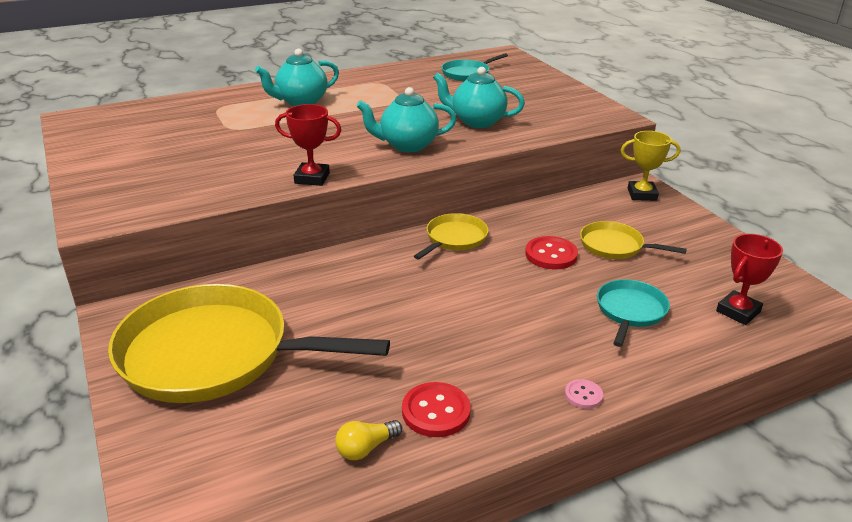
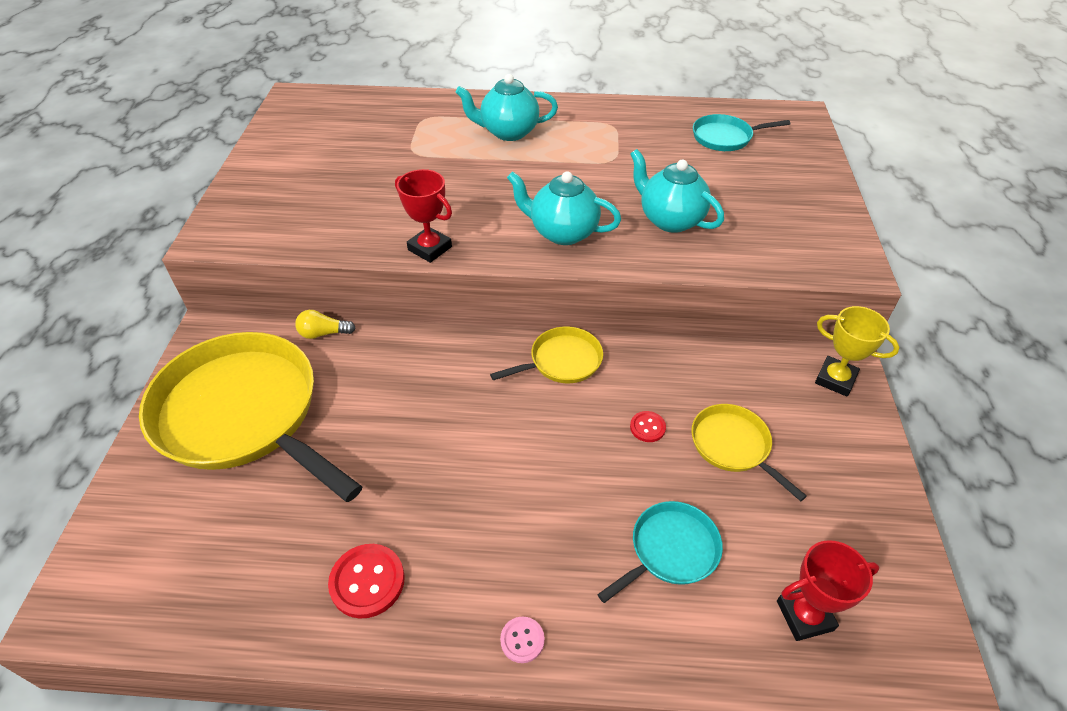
camera: 30 degrees right, 15 degrees up
(366, 448) = (276, 591): yellow light bulb -> yellow light bulb (323, 333)
(551, 255) = (647, 427): red button -> red button, size x0.56

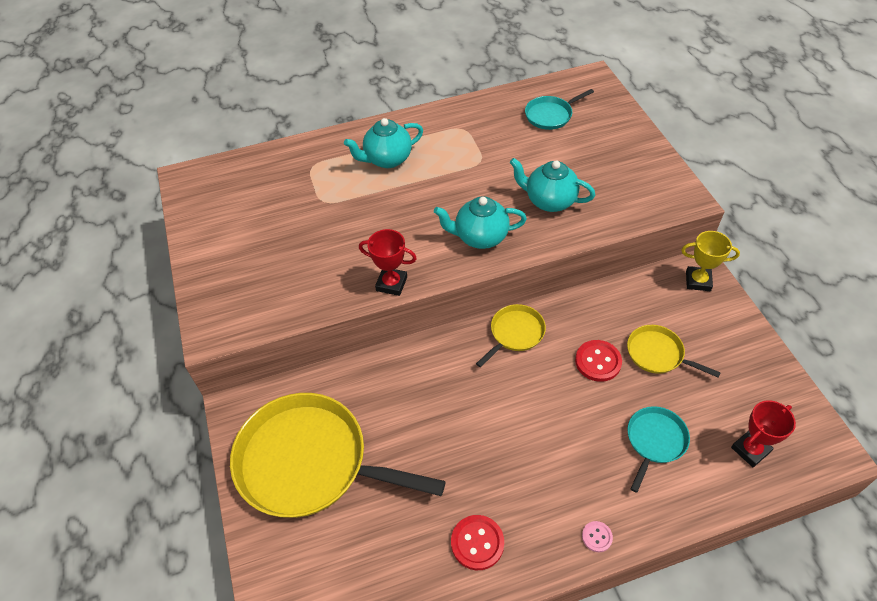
camera: 20 degrees left, 5 degrees up
(323, 333) = (327, 375): yellow light bulb -> none
(647, 427) = (598, 361): red button -> red button, size x1.77

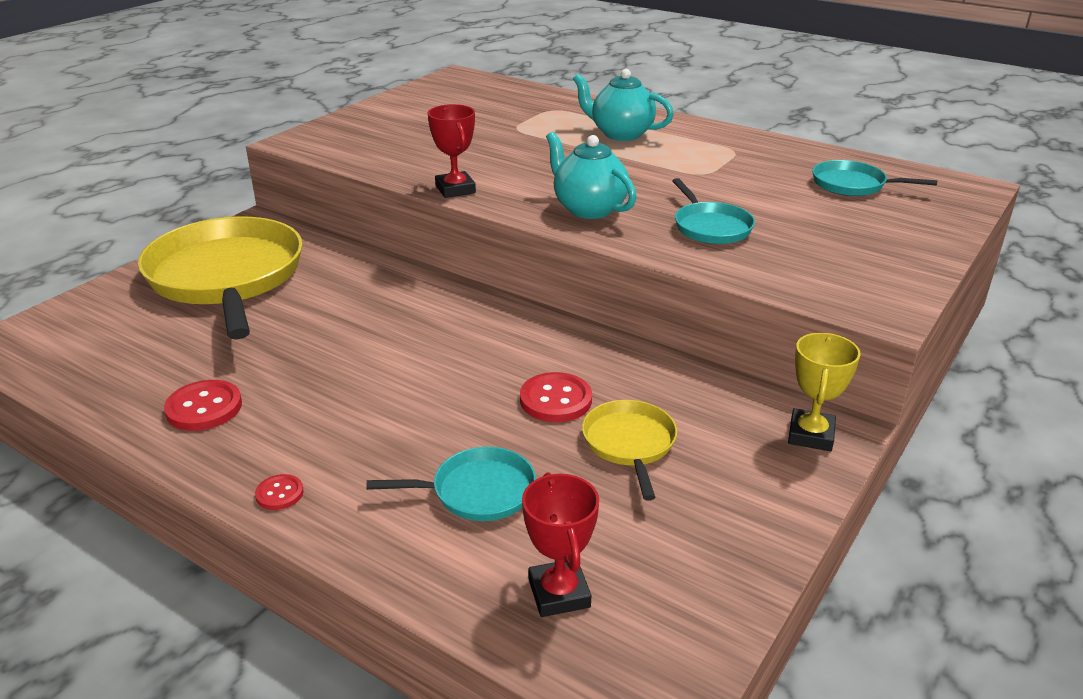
camera: 50 degrees right, 20 degrees down
(515, 333) = (525, 327): yellow pan -> none
(549, 201) = (711, 227): turquoise teapot -> turquoise pan
(597, 537) = (279, 494): pink button -> red button
(698, 281) = (810, 435): yellow trophy -> yellow trophy turned 45 degrees clockwise
(750, 450) = (559, 593): red trophy -> red trophy turned 60 degrees clockwise

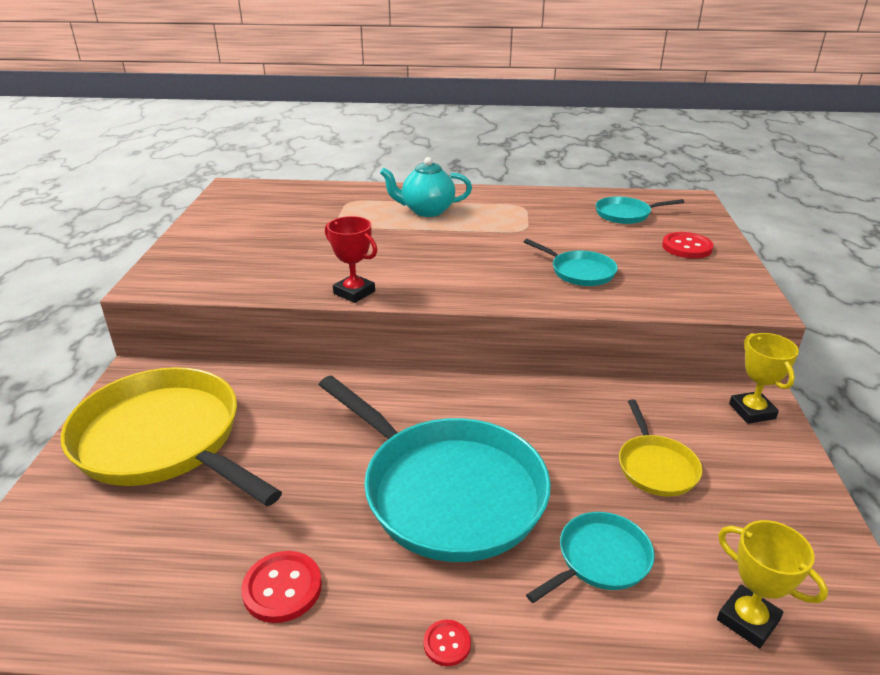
camera: 30 degrees left, 0 degrees up
(405, 391) = (447, 491): none -> turquoise pan
(555, 400) = (569, 451): red button -> red button (687, 247)
(559, 593) = (748, 620): red trophy -> yellow trophy
(589, 209) = (479, 281): turquoise teapot -> none
(629, 443) = (656, 467): yellow pan -> yellow pan turned 150 degrees counterclockwise

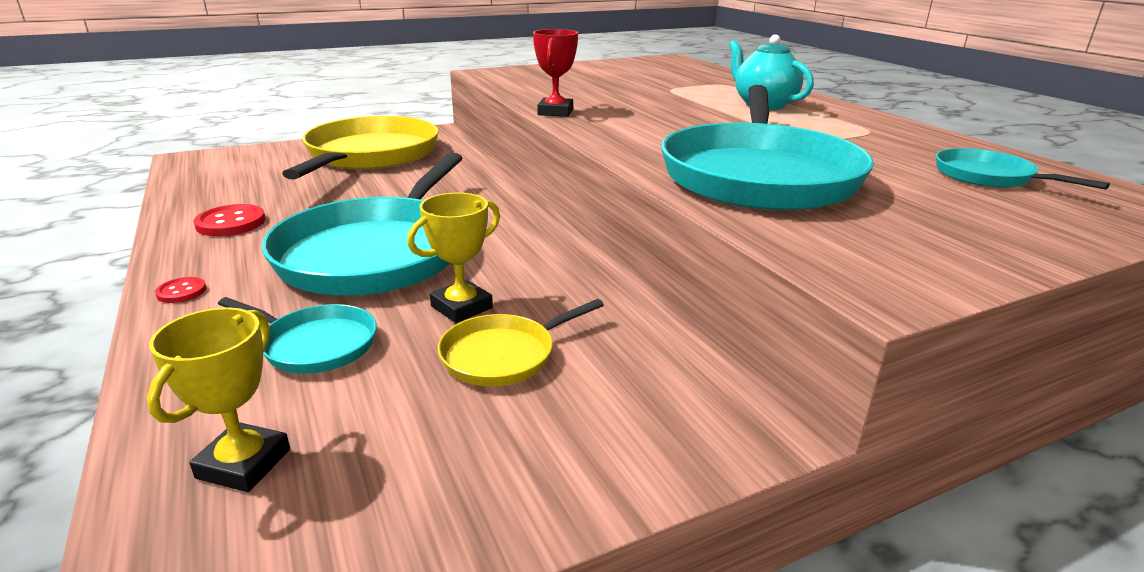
camera: 60 degrees right, 5 degrees down
(580, 272) = (759, 175): turquoise pan -> turquoise pan, size x2.16
(687, 247) = (976, 222): red button -> none
(752, 411) = (717, 420): yellow trophy -> yellow trophy (461, 307)

